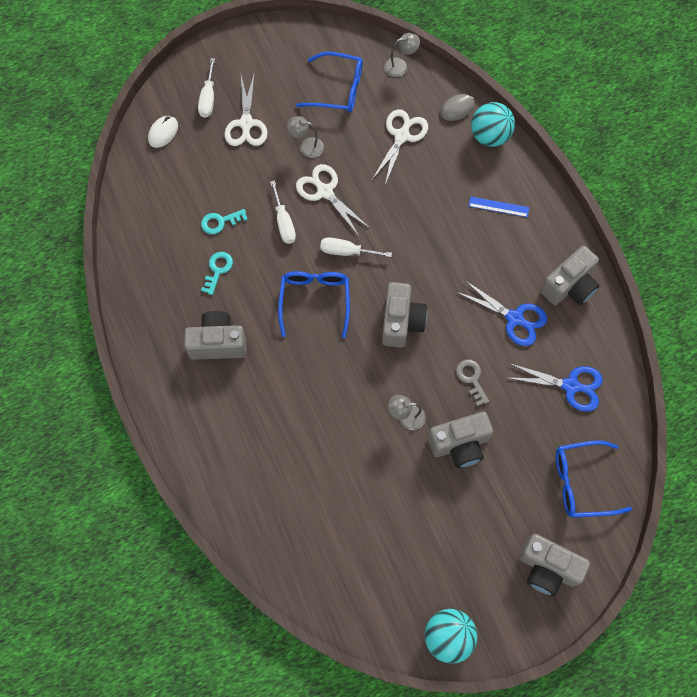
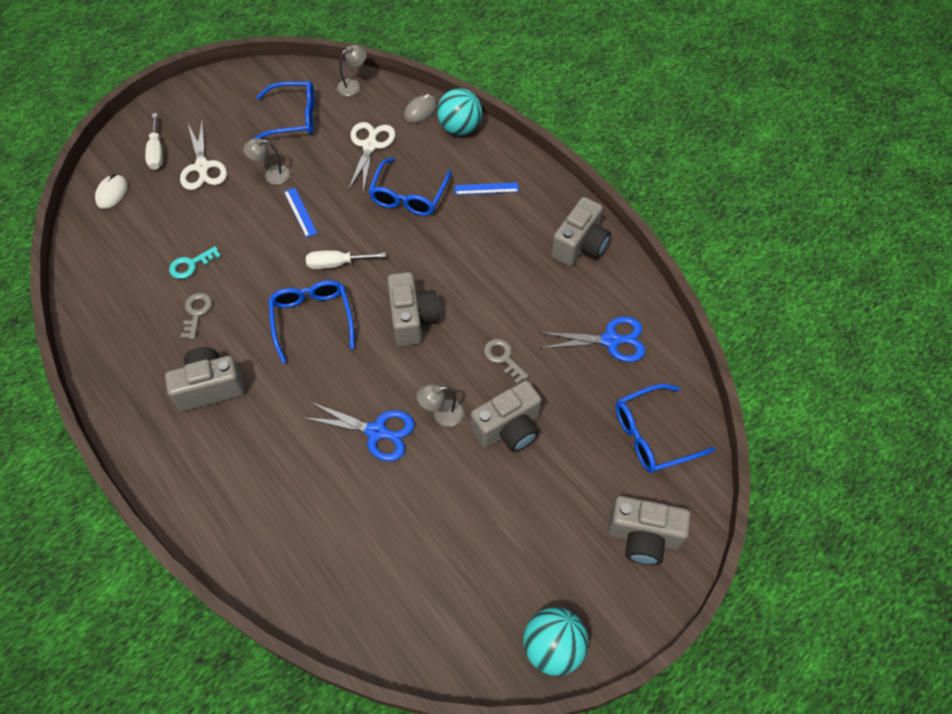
camera: 15 degrees left, 10 degrees down
(218, 270) = (196, 313): turquoise key -> grey key
(284, 222) = (262, 251): white screwdriver -> none
(325, 191) = (300, 212): white scissors -> blue ruler
(425, 198) = (408, 196): none -> blue glasses
(515, 318) = (533, 288): blue scissors -> blue scissors (377, 432)

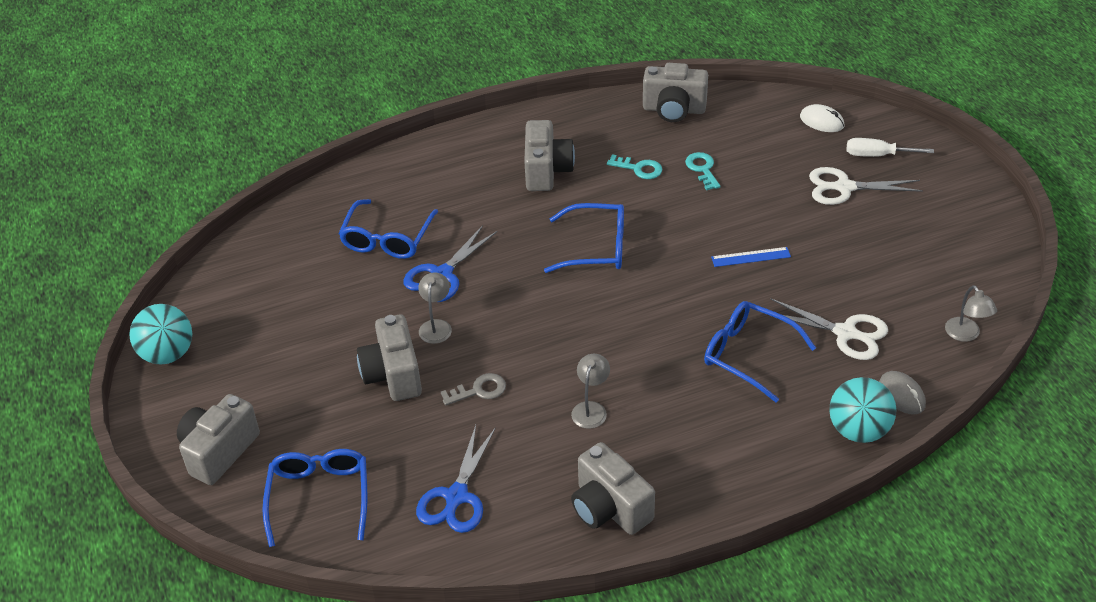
camera: 110 degrees right, 15 degrees down
(196, 313) = (639, 169): grey key -> turquoise key
(272, 175) = (817, 240): grey lamp -> grey lamp (591, 409)
(294, 118) = (912, 270): blue glasses -> blue glasses (387, 239)
(336, 264) = (664, 276): white screwdriver -> none
(412, 319) = (564, 325): grey camera -> grey camera (674, 109)
(486, 188) = (738, 434): blue ruler -> none

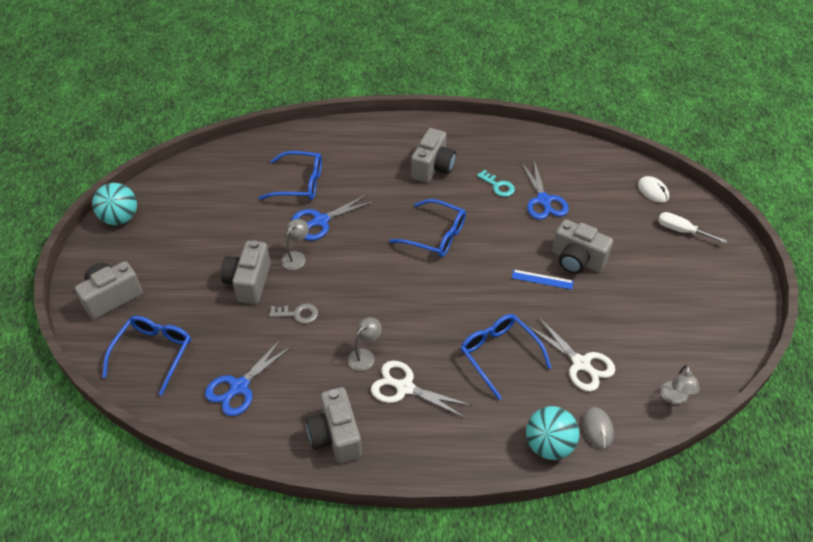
camera: 20 degrees right, 5 degrees up
(387, 239) = (300, 183): blue glasses -> blue glasses turned 120 degrees counterclockwise
(674, 109) = (547, 149): grey camera -> grey camera (577, 260)
(702, 169) = (543, 200): turquoise key -> blue scissors
(844, 187) = (642, 248): white scissors -> white scissors (404, 387)

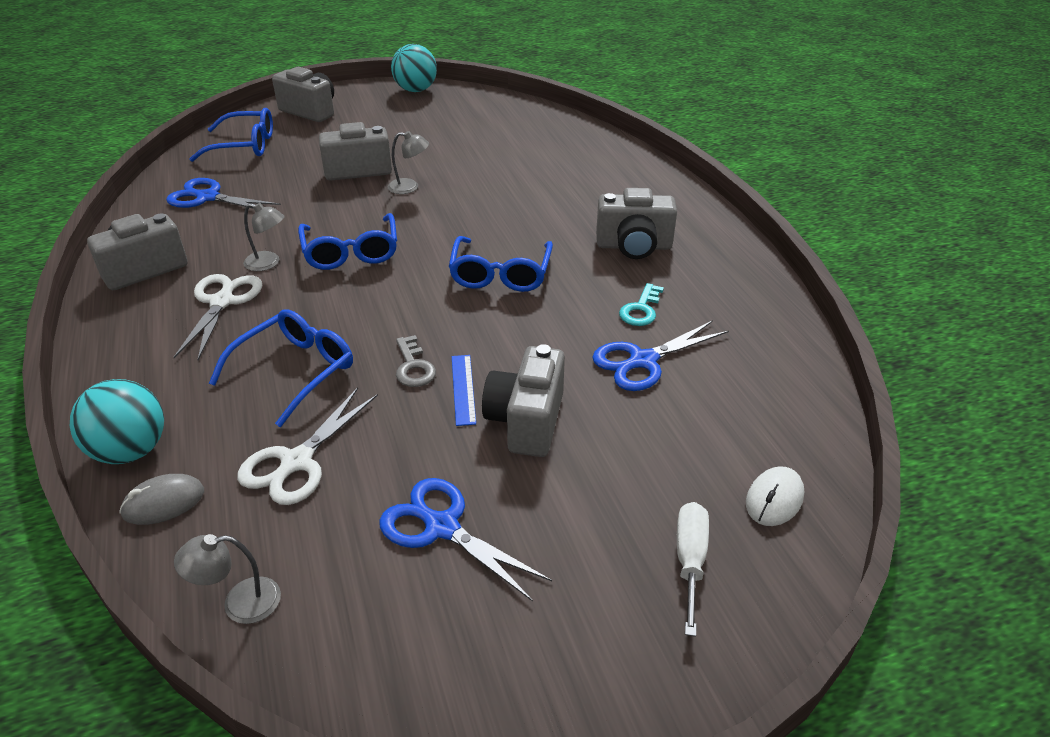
camera: 70 degrees right, 10 degrees down
(298, 314) = (321, 207): grey key -> grey key (413, 367)
(300, 183) = (531, 163): blue glasses -> blue glasses (351, 252)
(320, 221) = (476, 189): blue scissors -> blue scissors (441, 527)

